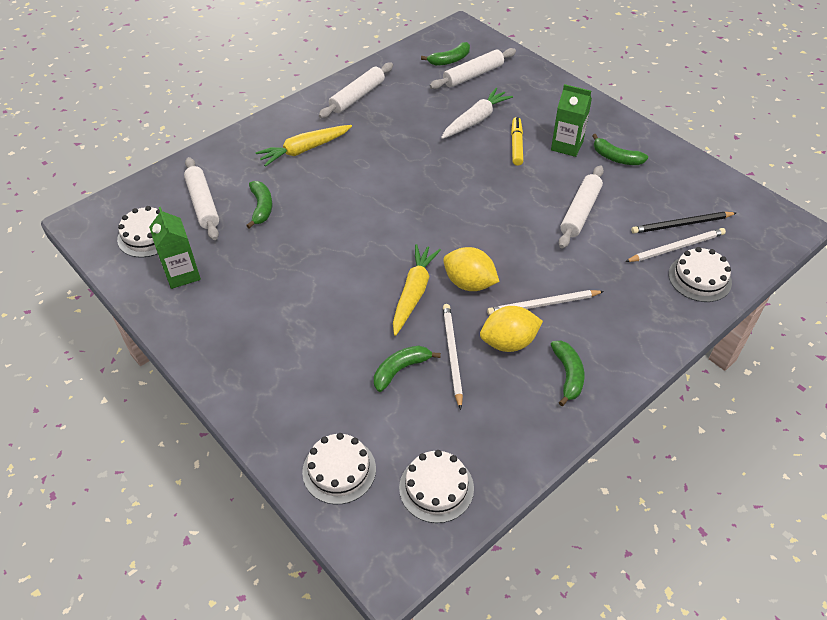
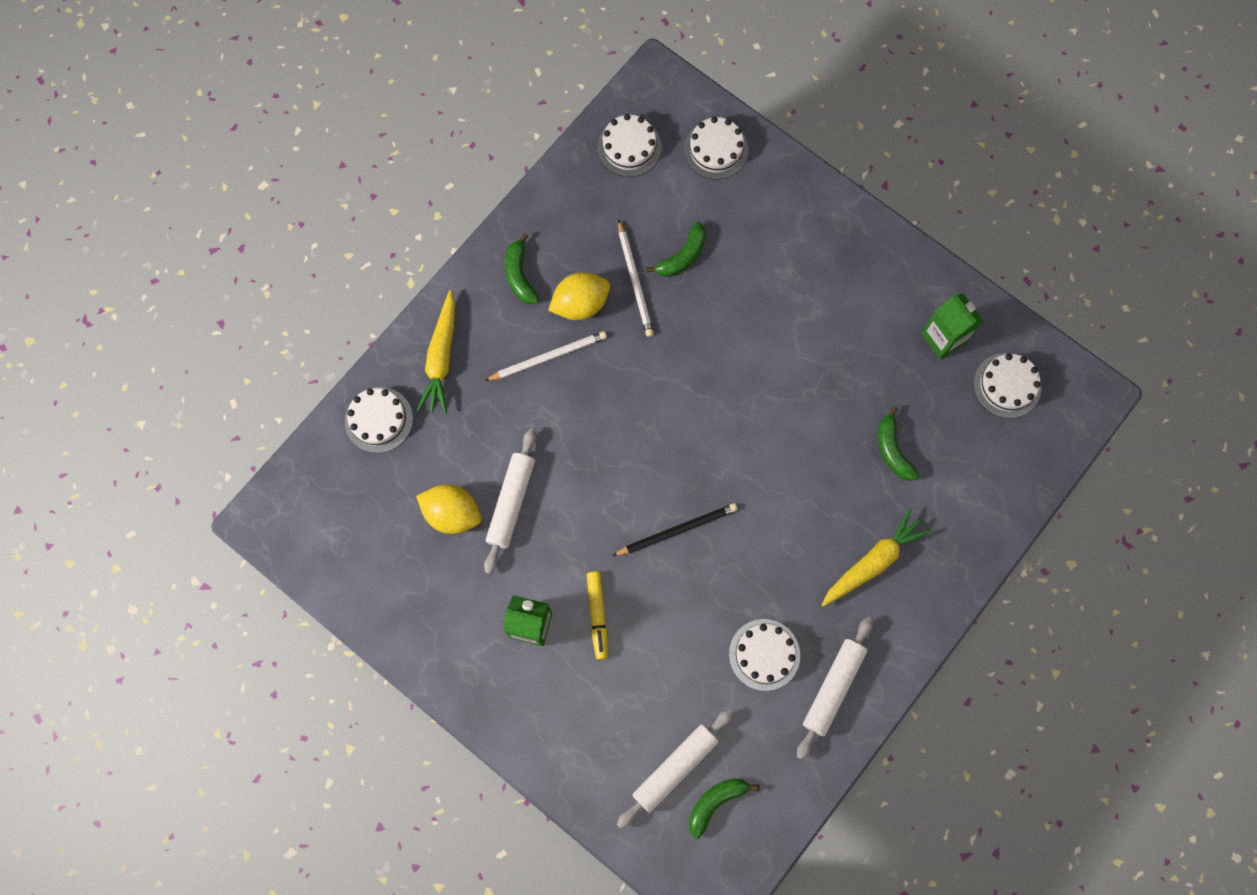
camera: 170 degrees right, 25 degrees up
(203, 204) = (964, 445): white rolling pin -> none
(399, 115) = (764, 654): none -> white cake
(413, 293) = (687, 351): yellow carrot -> yellow carrot (441, 358)
(469, 283) = (629, 373): yellow lemon -> yellow lemon (452, 513)
(475, 120) = (658, 660): white carrot -> none
(616, 158) = (466, 610): green banana -> none
(676, 247) = (400, 462): white pencil -> none
(681, 224) = (392, 500): black pencil -> black pencil (677, 530)

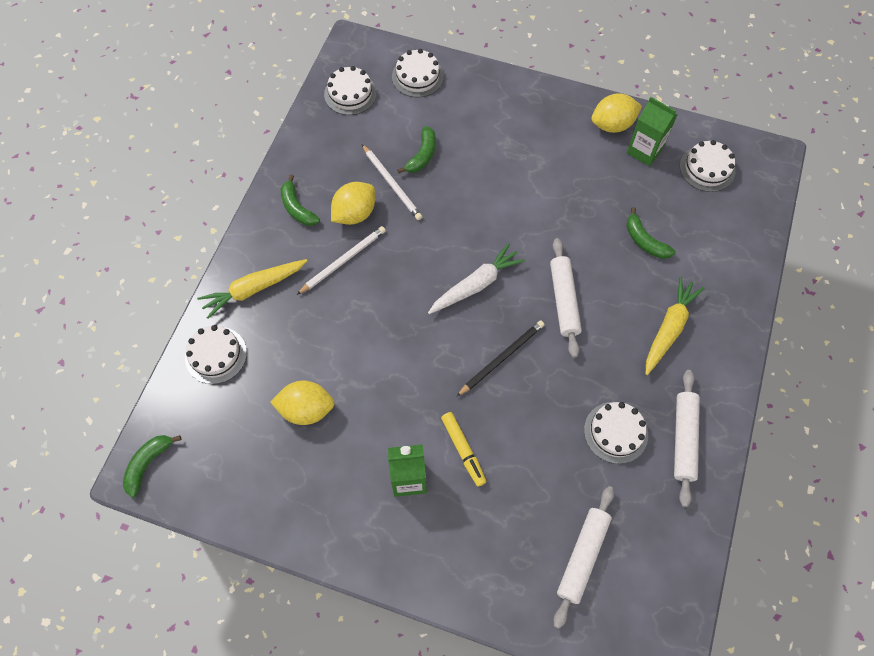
camera: 20 degrees left, 10 degrees down
(441, 358) = (253, 289): yellow carrot -> yellow carrot turned 75 degrees clockwise
(511, 502) = (354, 383): white rolling pin -> white rolling pin (564, 300)
(682, 436) = (476, 285): none -> white carrot
(715, 802) = (630, 573): green banana -> green banana (148, 464)
(920, 291) = (612, 125): none -> yellow lemon

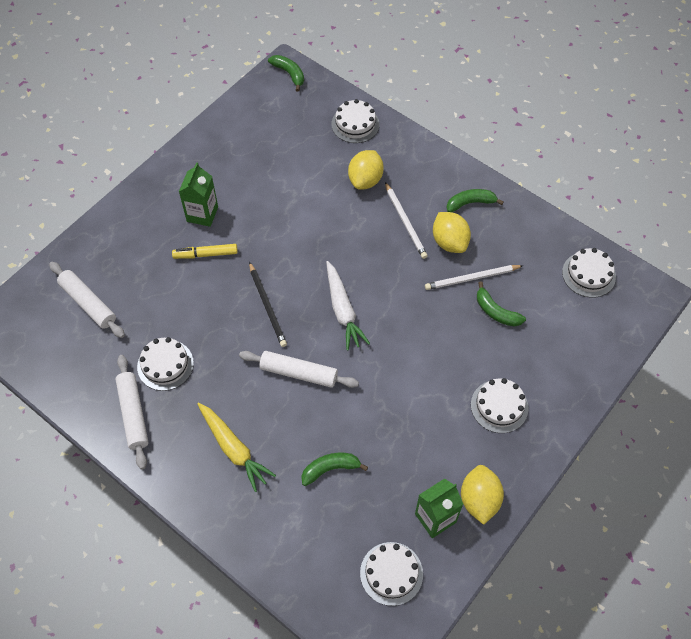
camera: 110 degrees right, 5 degrees down
(253, 289) = (402, 158): yellow carrot -> none
(306, 409) = (286, 167): yellow lemon -> yellow lemon (365, 180)
(417, 76) = (596, 337): white cake -> white cake (499, 406)
(683, 439) = (133, 414): white rolling pin -> white rolling pin turned 45 degrees clockwise

